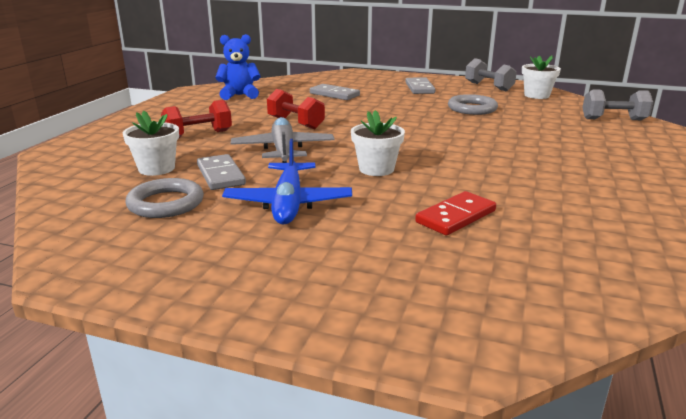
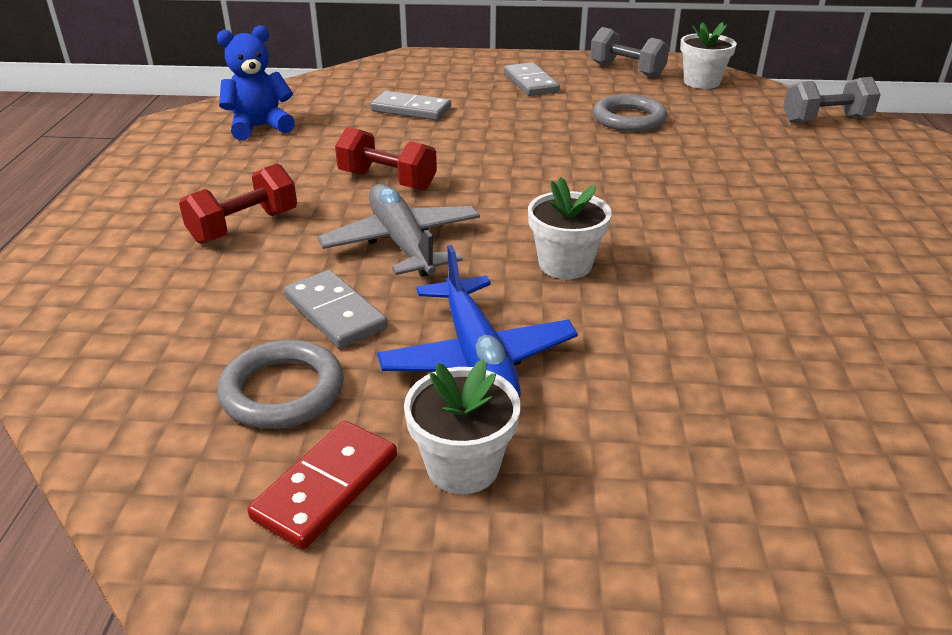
camera: 15 degrees left, 10 degrees up
(156, 168) = (219, 314): white flower pot -> white flower pot (463, 466)
(455, 216) = (728, 345): red domino -> red domino (326, 487)

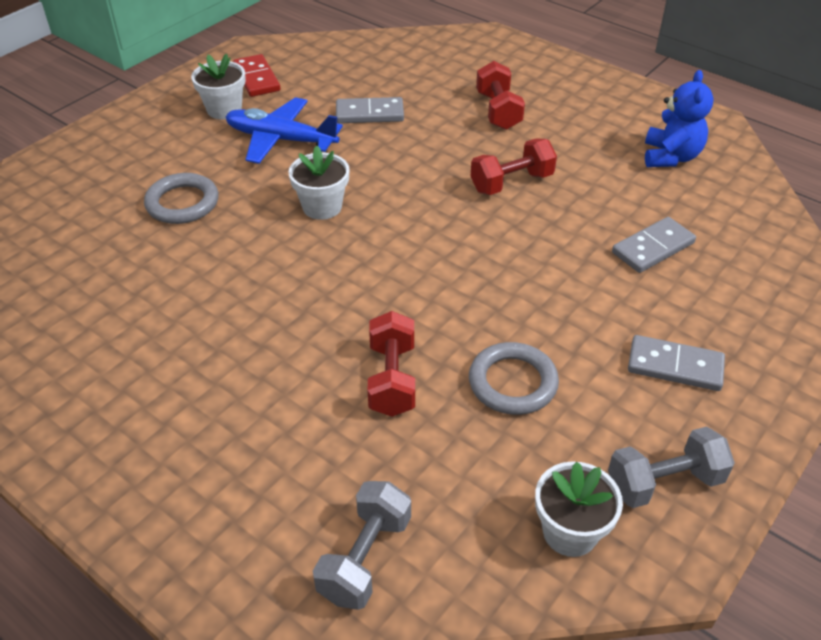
camera: 125 degrees right, 10 degrees up
(282, 391) = (326, 84): grey ring -> grey ring (182, 203)
(402, 243) = (416, 158): grey plane -> none
(701, 154) = (392, 379): none -> red dumbbell

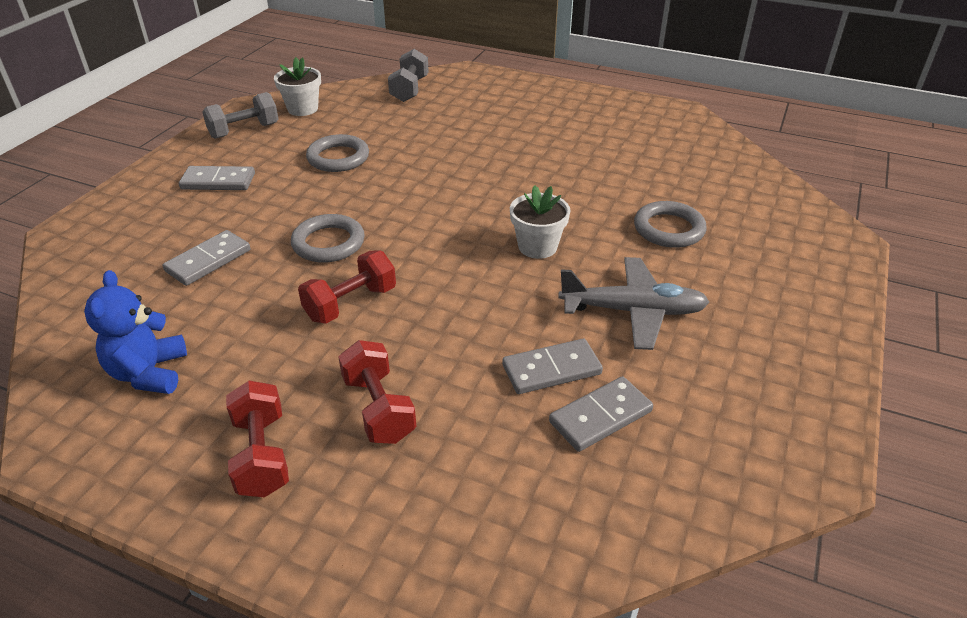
camera: 165 degrees right, 5 degrees down
(224, 109) = (735, 341): white flower pot -> none
(257, 78) = (745, 403): red domino -> none
(281, 140) = (633, 311): blue plane -> grey plane
(354, 86) = (600, 417): none -> grey domino
(392, 379) = (421, 148): red dumbbell -> red dumbbell (262, 455)
(530, 247) = (328, 243): none -> grey ring

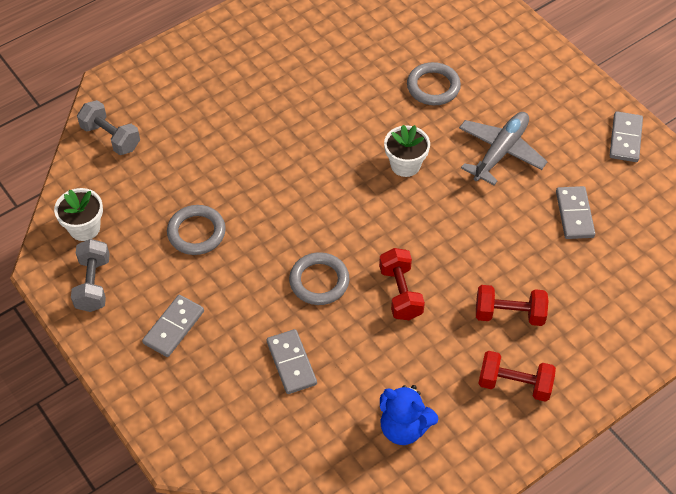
camera: 60 degrees left, 15 degrees up
(551, 369) = (526, 217): grey domino -> grey domino (625, 138)

